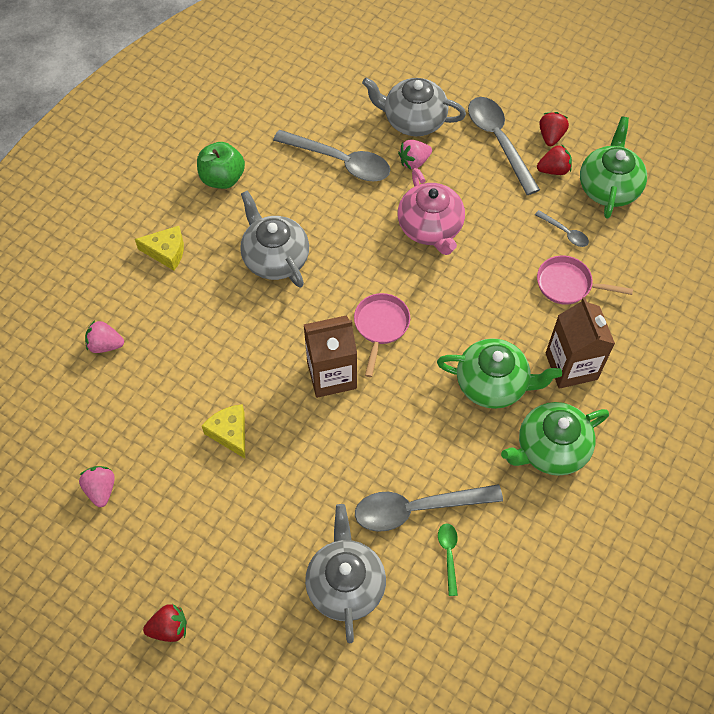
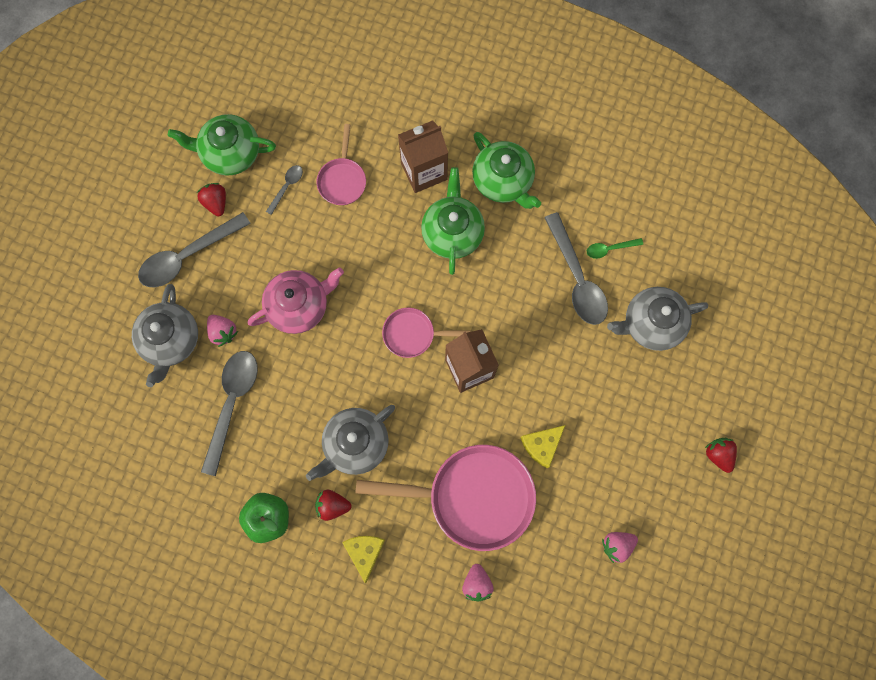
camera: 100 degrees left, 15 degrees up
(193, 355) = (472, 497): none -> pink pan
(551, 136) = (175, 208): red strawberry -> red strawberry (332, 505)

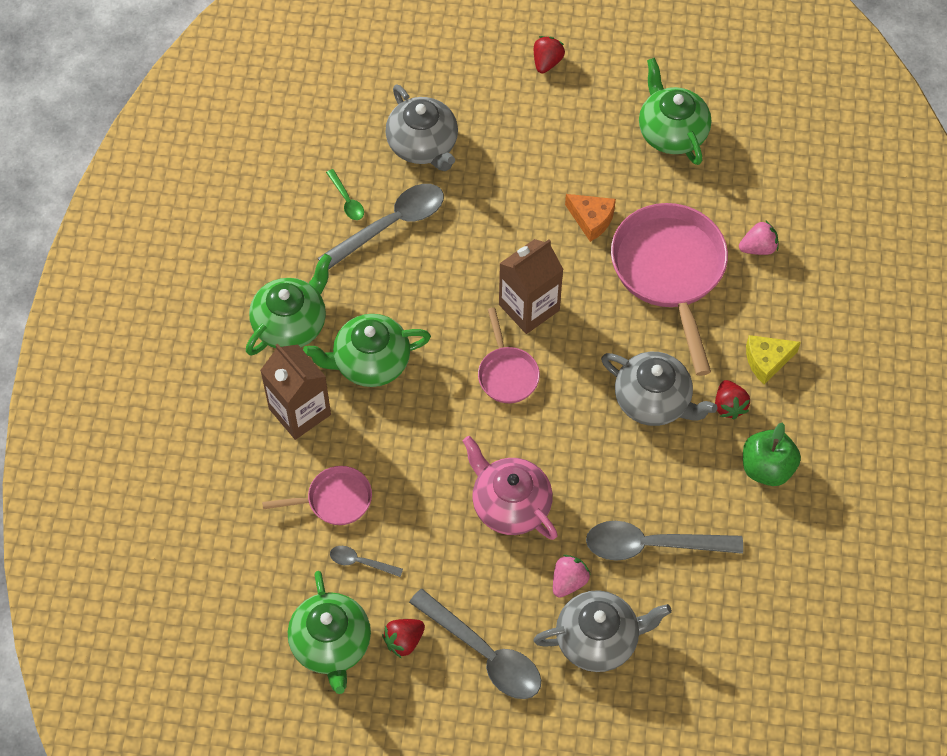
camera: 105 degrees left, 15 degrees down
(542, 445) = (591, 219): yellow cheese -> orange cheese
(617, 545) = (671, 132): pink strawberry -> green teapot
(718, 455) = (547, 62): red strawberry -> red strawberry turned 150 degrees clockwise

